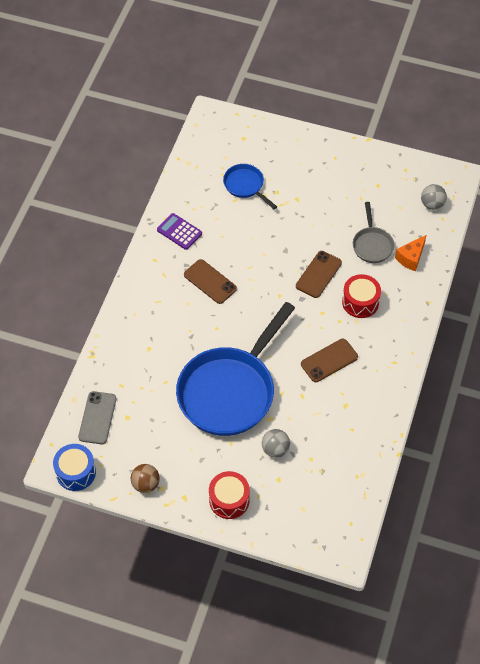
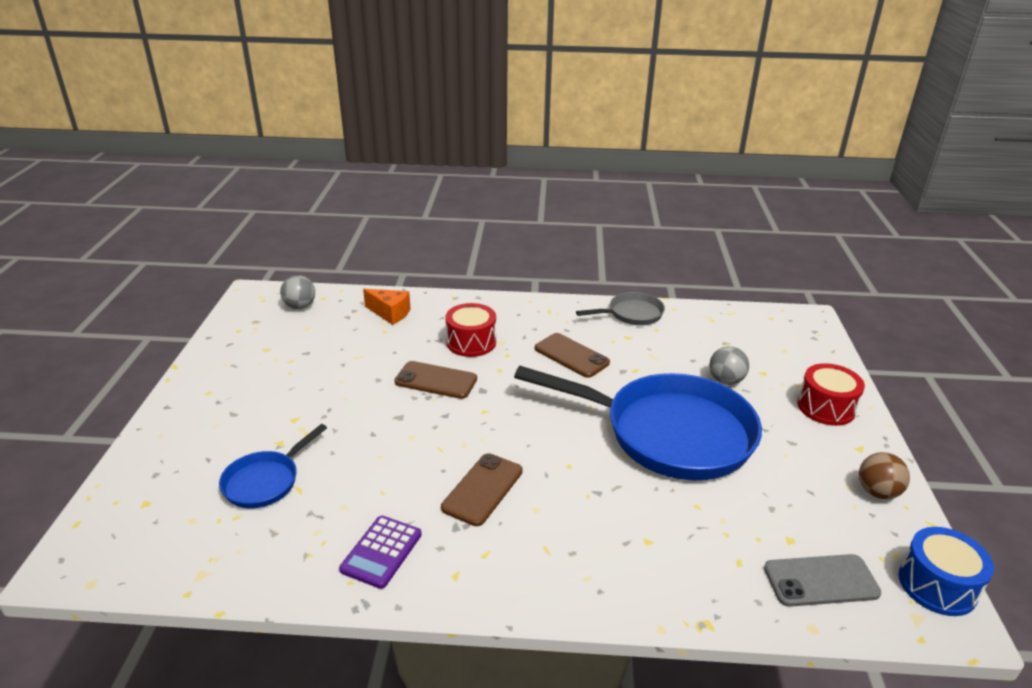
camera: 105 degrees left, 25 degrees down
(372, 244) = (374, 343): grey pan -> grey pan (631, 314)

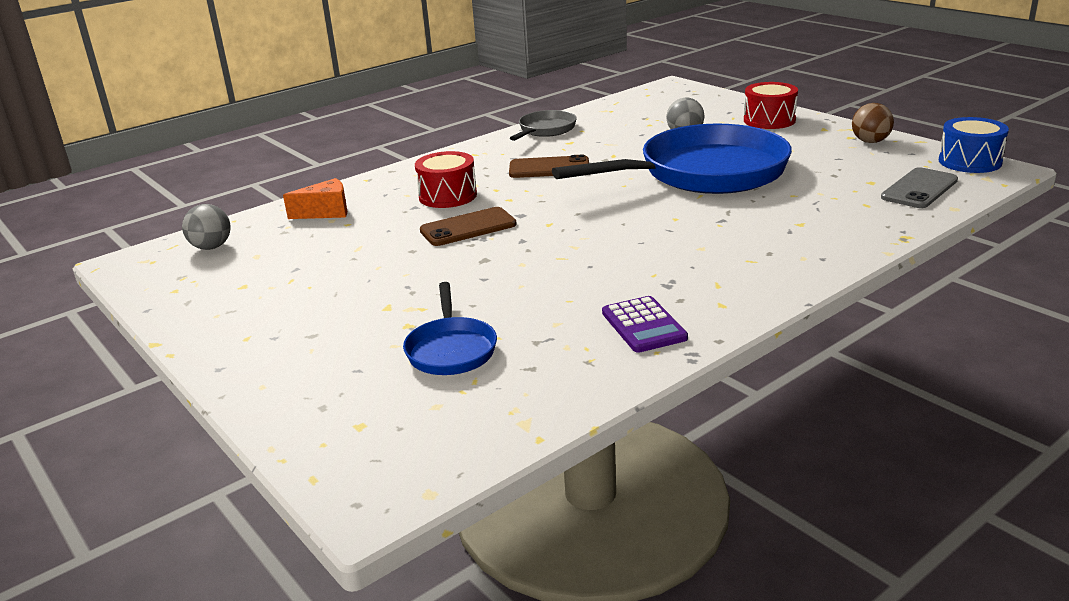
camera: 40 degrees left, 5 degrees down
(483, 489) = (643, 259): brown phone -> none

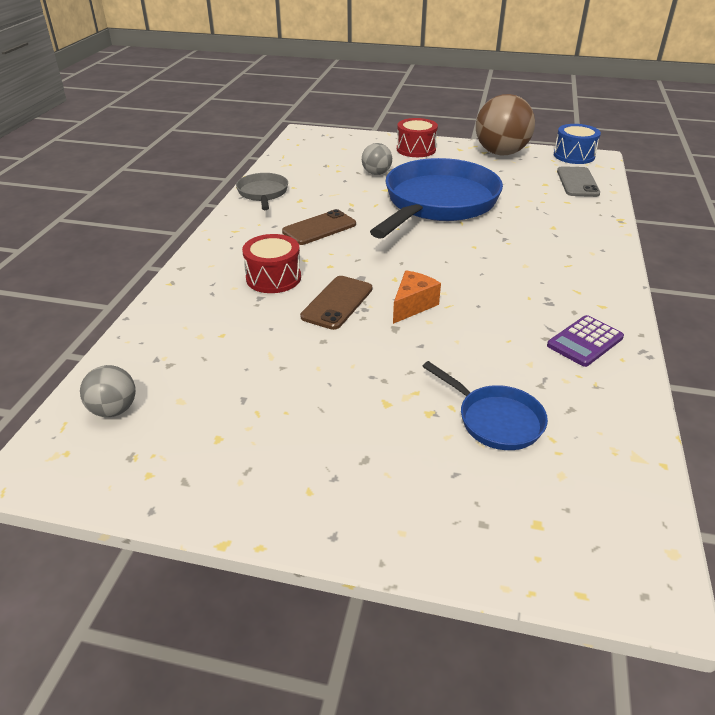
camera: 40 degrees left, 10 degrees up
(326, 212) = (182, 329): orange cheese -> orange cheese (412, 305)
(643, 325) = (585, 341): purple calculator -> purple calculator turned 105 degrees clockwise
(870, 141) = (501, 153): brown ball -> brown ball, size x1.98

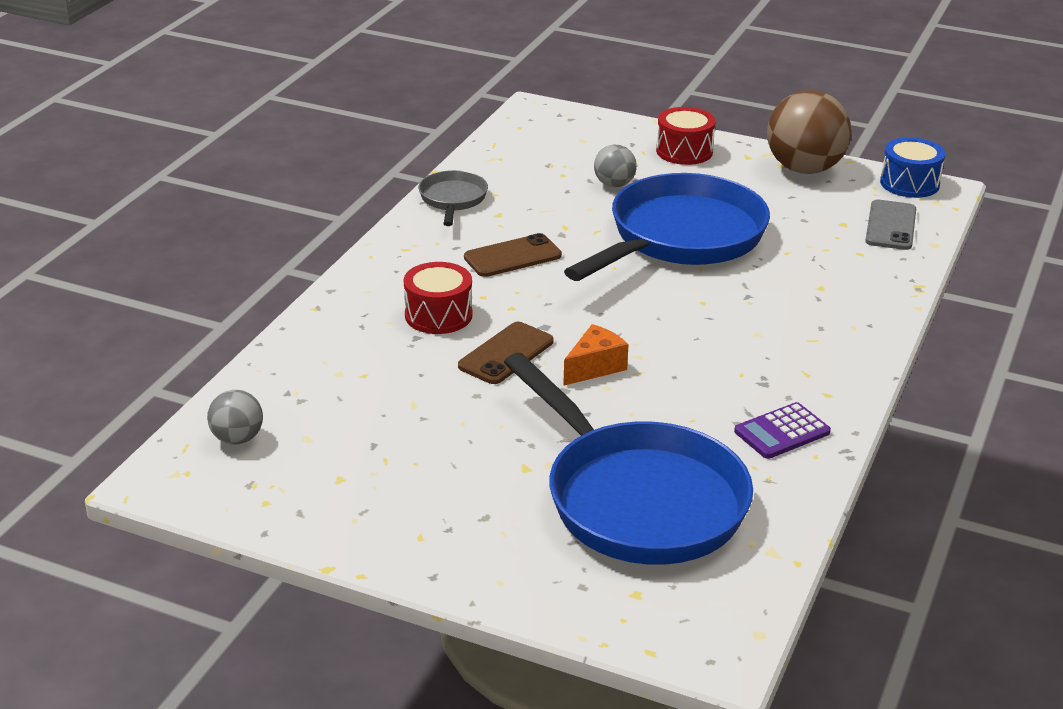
camera: 10 degrees right, 5 degrees down
(495, 420) = (637, 498): blue pan -> blue pan, size x2.17

